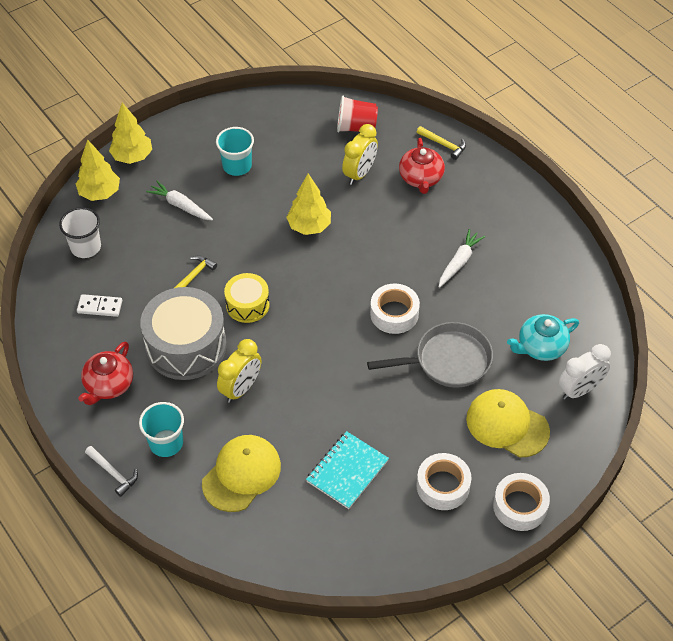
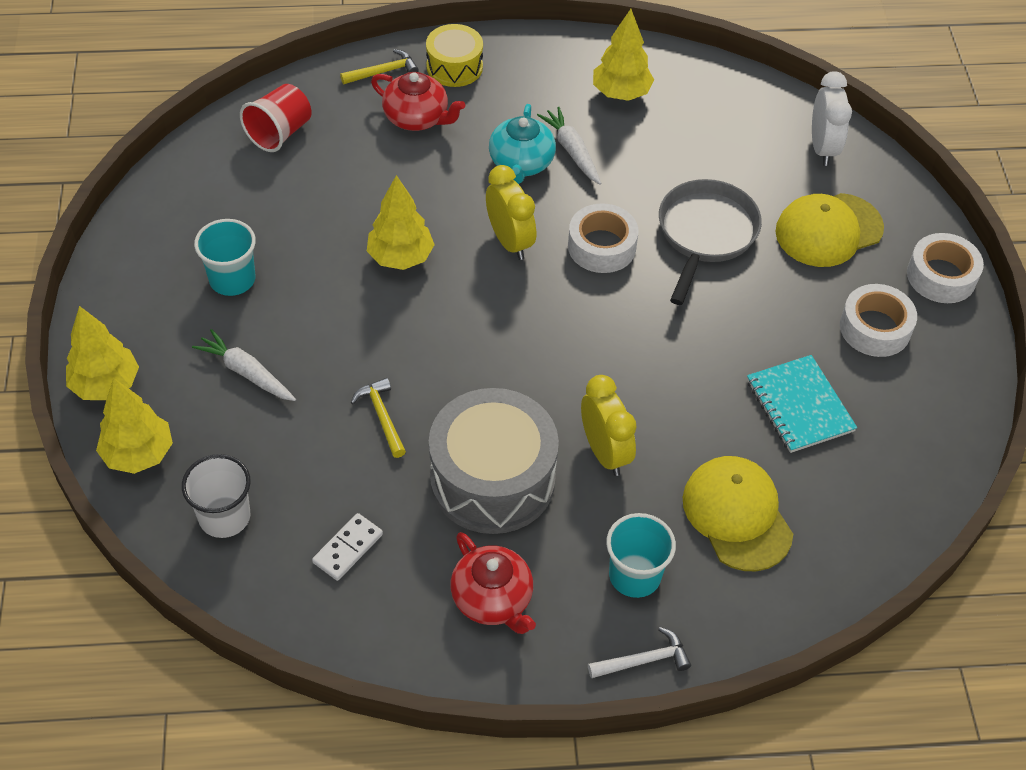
camera: 60 degrees left, 0 degrees up
(180, 206) = (246, 372): white carrot -> white carrot turned 60 degrees clockwise
(247, 305) = (476, 381): yellow drum -> yellow drum (454, 67)
(360, 173) = (358, 168): yellow clock -> yellow clock (510, 241)
(530, 262) = (621, 93): none -> yellow tree
(540, 347) = (743, 147): turquoise teapot -> turquoise teapot (521, 163)

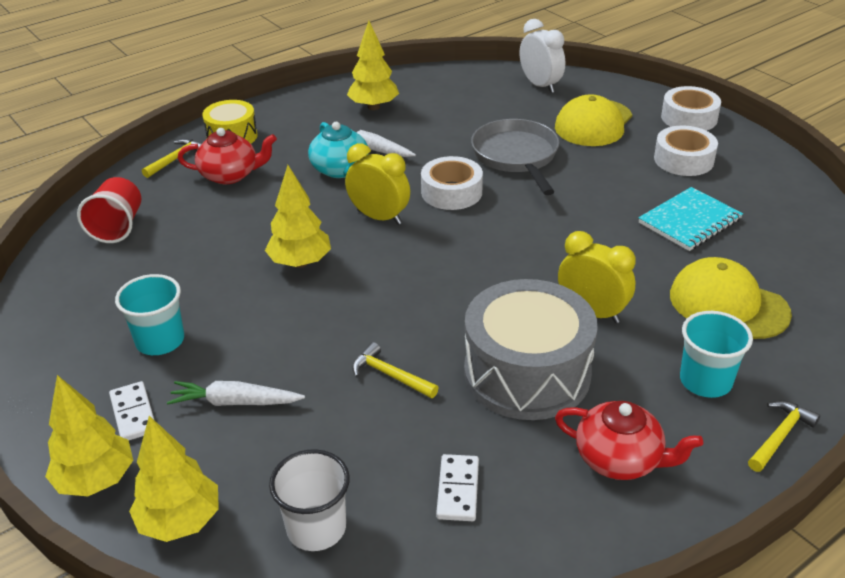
camera: 30 degrees left, 15 degrees down
(168, 340) = (133, 414): none -> white domino
(643, 660) = (779, 436): white hammer -> yellow hammer
(799, 406) = (690, 221): turquoise notebook -> turquoise notebook turned 75 degrees counterclockwise

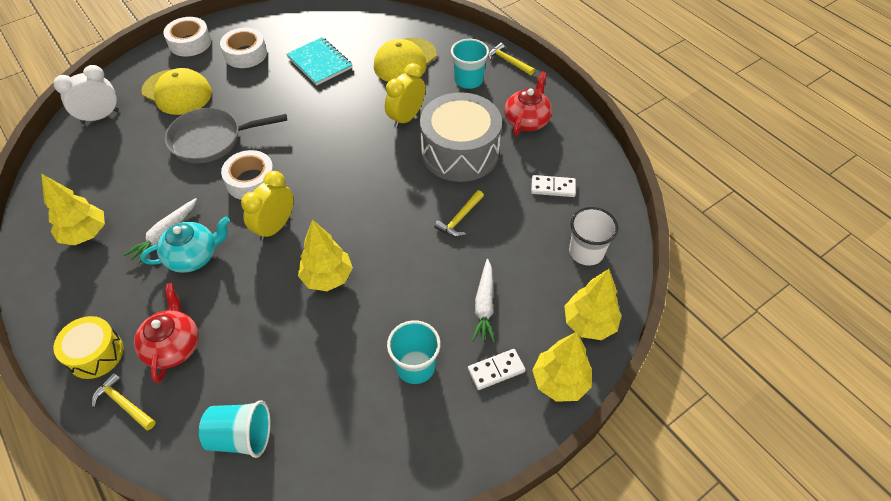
camera: 90 degrees left, 15 degrees up
(117, 227) = (241, 437): red cup -> turquoise cup

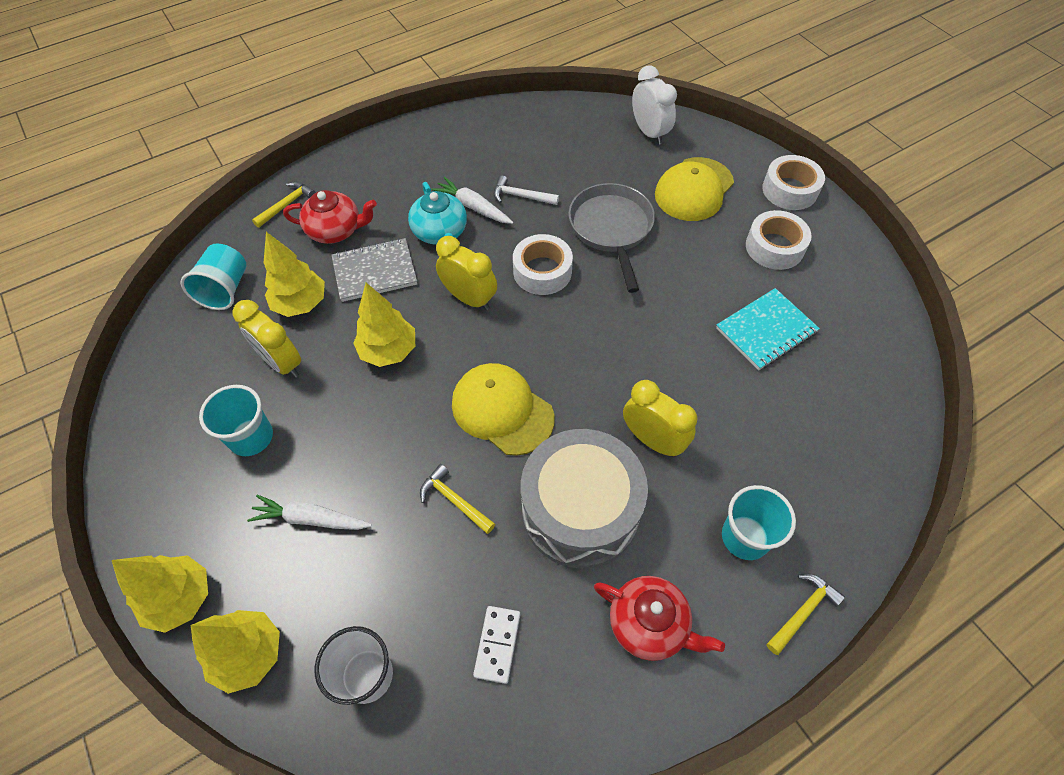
camera: 95 degrees right, 5 degrees up
(85, 234) = (482, 149): yellow tree -> yellow tree (300, 304)
(95, 354) = (343, 179): yellow drum -> none
(159, 200) = (521, 196): none -> white hammer
(235, 302) = (375, 271): none -> grey notebook
(337, 360) = (281, 363): none -> yellow clock
(405, 61) = (784, 442): yellow cap -> yellow cap (502, 410)
(496, 370) = (220, 523): white domino -> none

